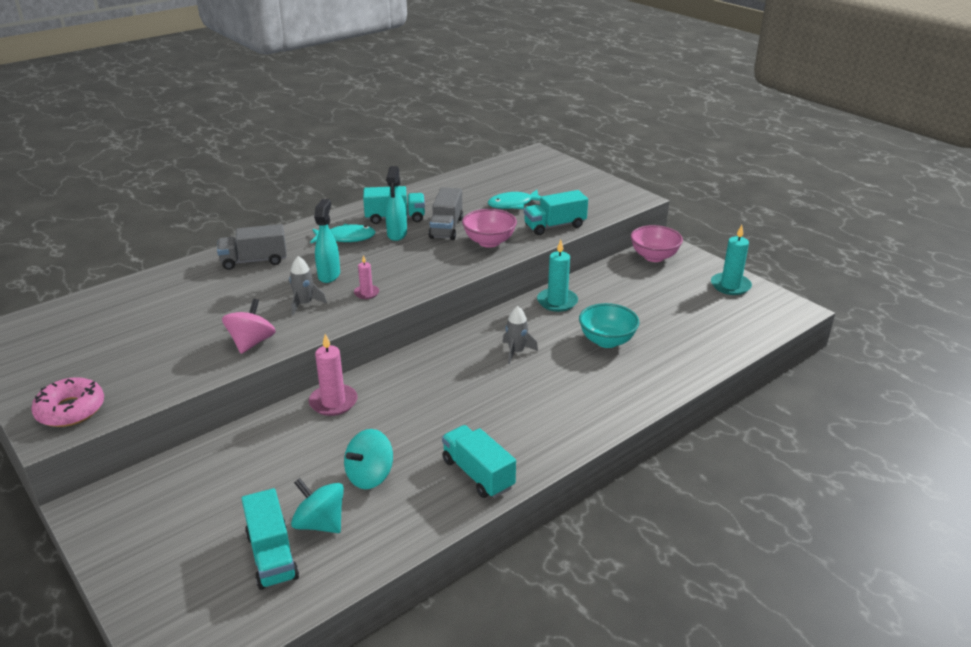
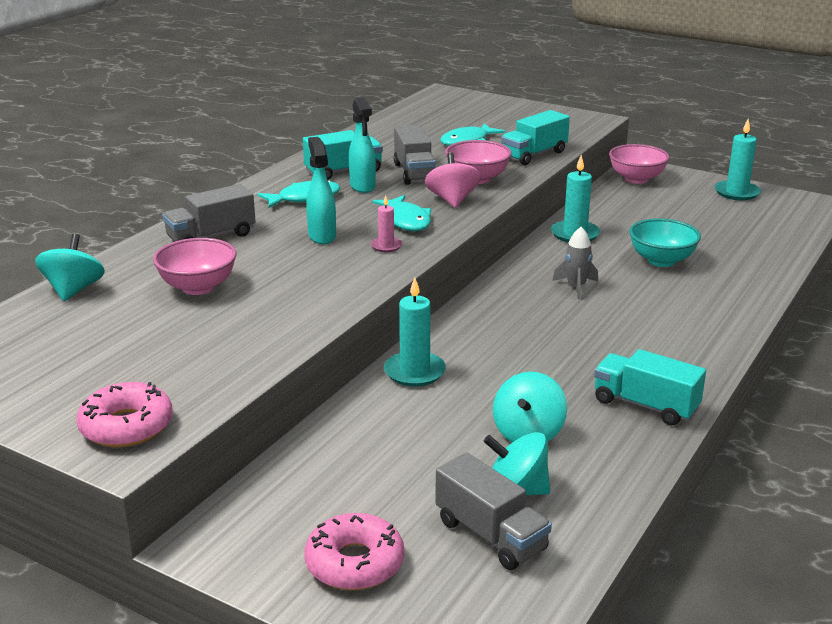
camera: 20 degrees left, 5 degrees down
(130, 289) = (74, 290): none -> turquoise spinning top
(166, 551) = (354, 563): none -> pink donut
(209, 304) = (198, 287): none -> pink bowl
(252, 343) = (296, 316): pink spinning top -> pink spinning top (452, 200)
(272, 556) = (490, 535): turquoise truck -> grey truck
(304, 304) = (321, 268): grey rocket -> none
(333, 402) = (414, 372): pink candle -> turquoise candle
(401, 272) = (406, 221): none -> turquoise fish

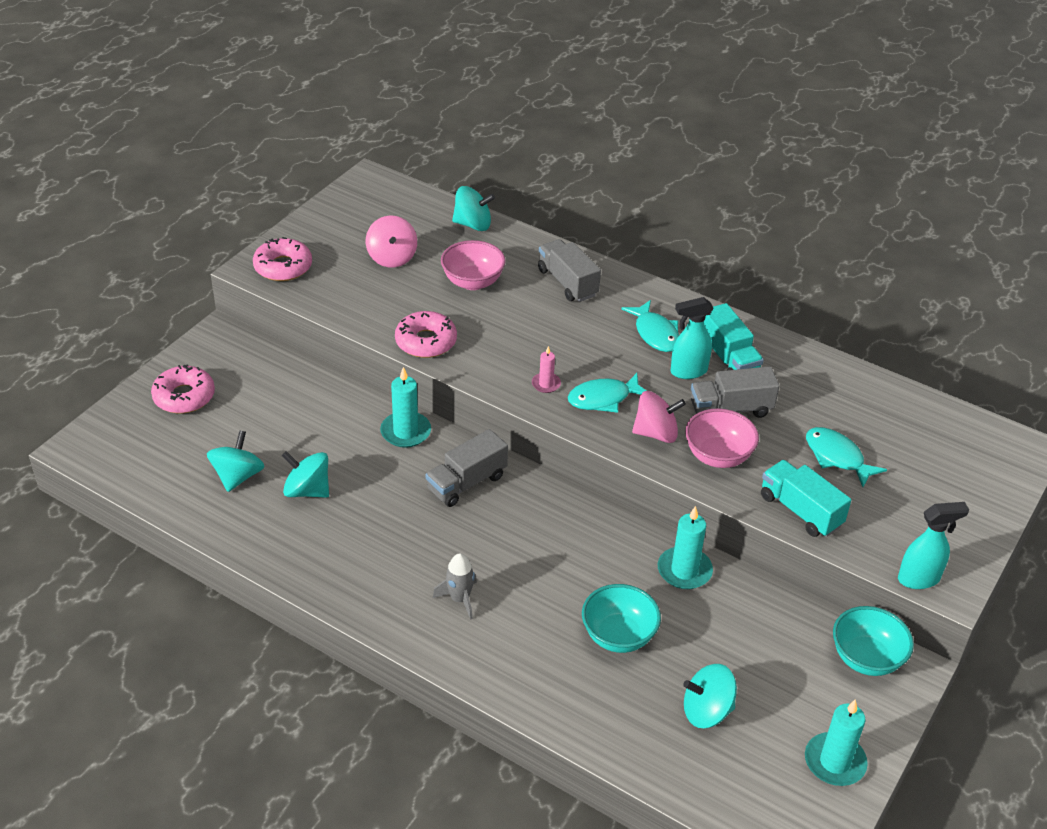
camera: 90 degrees right, 15 degrees up
(130, 341) = (392, 257): none -> pink spinning top
(313, 311) = (426, 342): none -> pink donut
(322, 236) = (568, 345): turquoise spray bottle -> turquoise spray bottle (919, 579)
(490, 535) = (193, 459): grey truck -> grey truck (466, 483)
(576, 287) = (555, 553): grey rocket -> grey rocket (460, 599)
(636, 179) = (866, 658): pink bowl -> turquoise bowl
(645, 405) = (334, 568): turquoise truck -> none
(719, 230) = (706, 711): none -> turquoise spinning top

